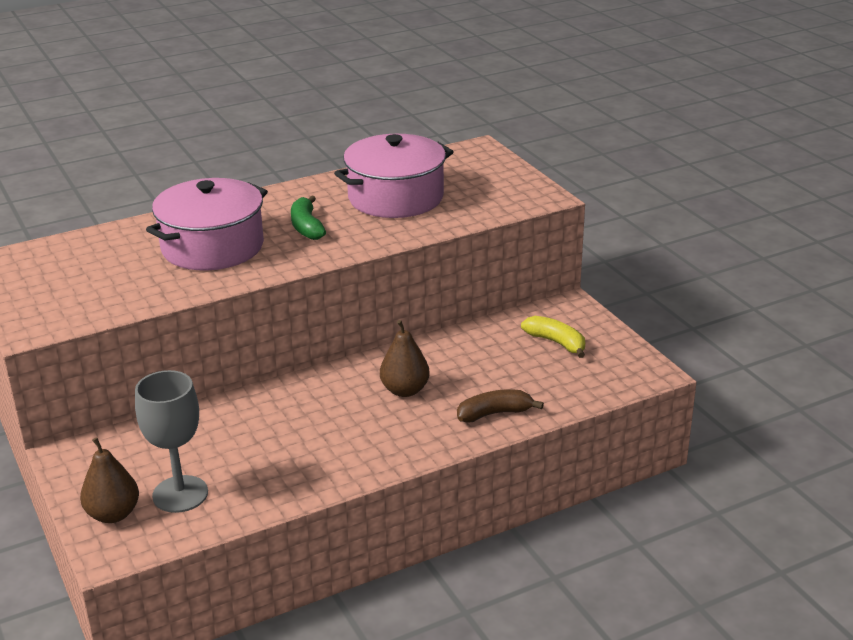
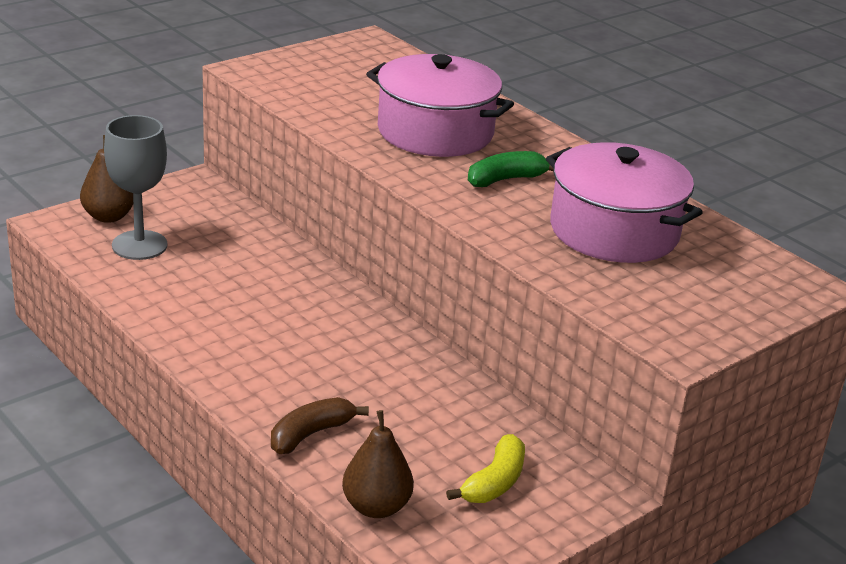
camera: 75 degrees right, 0 degrees up
(405, 390) = (346, 362): brown pear -> brown pear (376, 507)
(494, 413) = (310, 434): brown banana -> brown banana turned 105 degrees counterclockwise

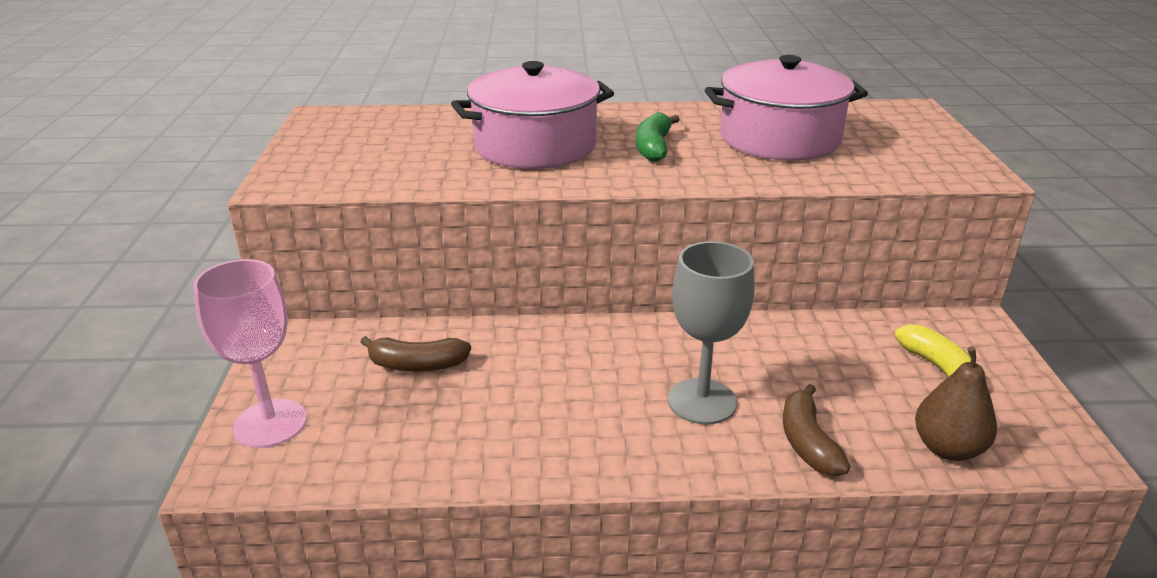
camera: 50 degrees left, 0 degrees up
(108, 216) = (270, 423): brown pear -> pink goblet
(139, 245) = (357, 423): grey goblet -> grey goblet (702, 401)
(221, 241) = (417, 365): none -> brown banana

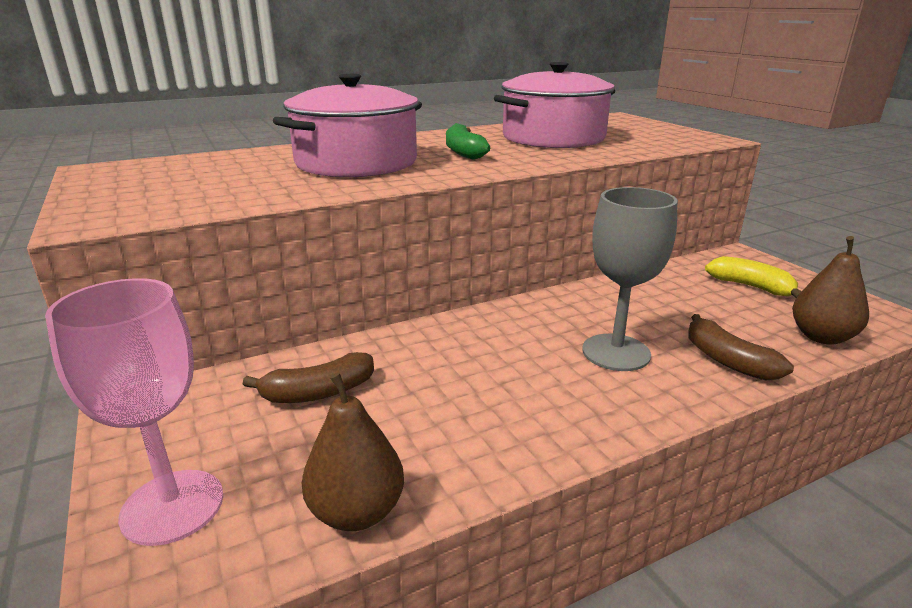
camera: 25 degrees left, 5 degrees down
(380, 468) = (357, 512): none -> brown pear

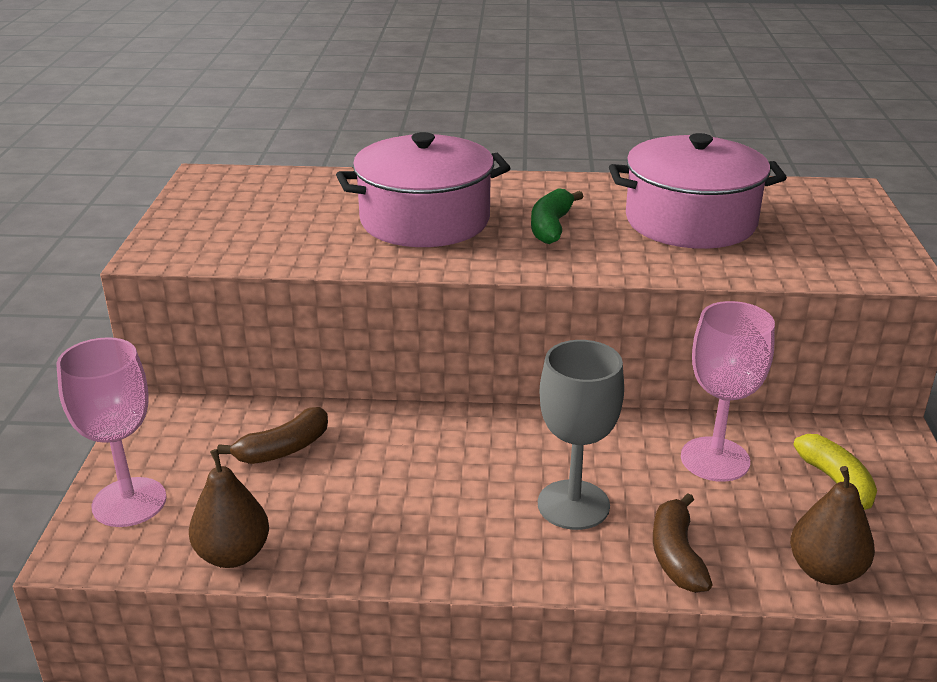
camera: 30 degrees right, 5 degrees up
(318, 392) = (283, 449): brown banana -> brown banana turned 45 degrees counterclockwise
(666, 295) = (715, 459): none -> pink goblet

